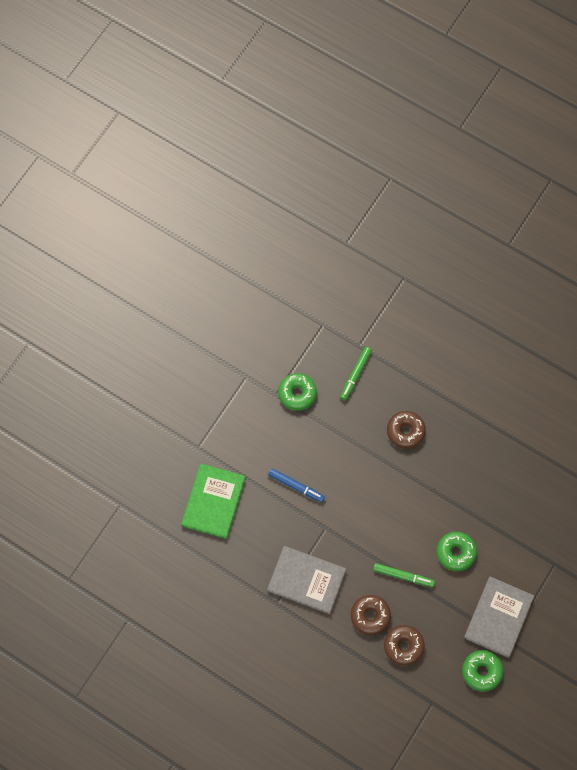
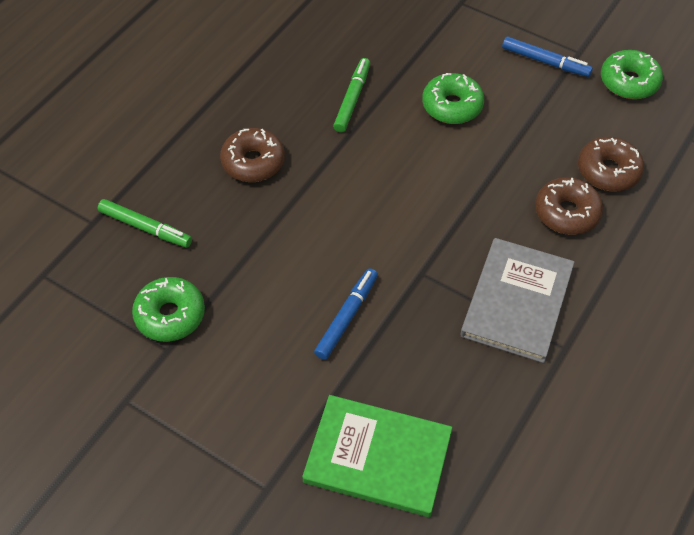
camera: 90 degrees left, 15 degrees down
(403, 576) = (495, 170): green marker -> green marker (352, 99)
(498, 617) = (545, 62): grey book -> blue marker

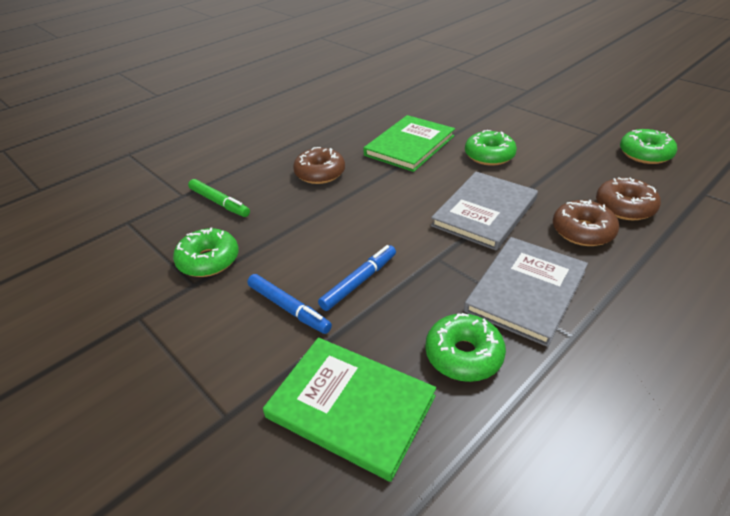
camera: 15 degrees right, 15 degrees down
(352, 99) = (410, 146): green marker -> green book
(460, 200) = (484, 212): none -> grey book
(468, 385) = (463, 355): none -> green donut
(545, 62) = (572, 137): blue marker -> blue marker (289, 308)

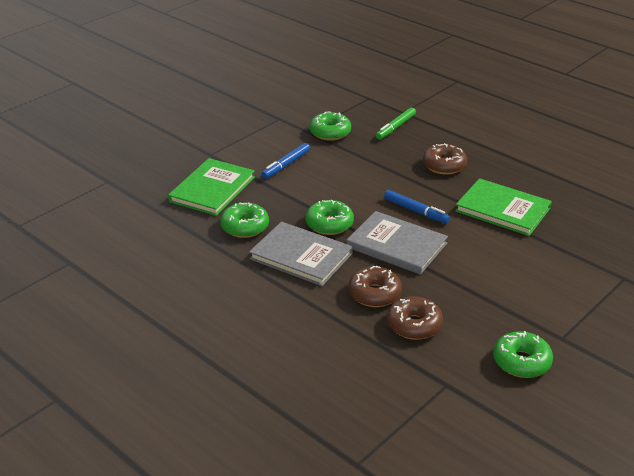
camera: 85 degrees right, 5 degrees down
(359, 282) = (310, 188): blue marker -> blue marker (416, 211)
(489, 156) = (494, 255): green donut -> green donut (329, 224)

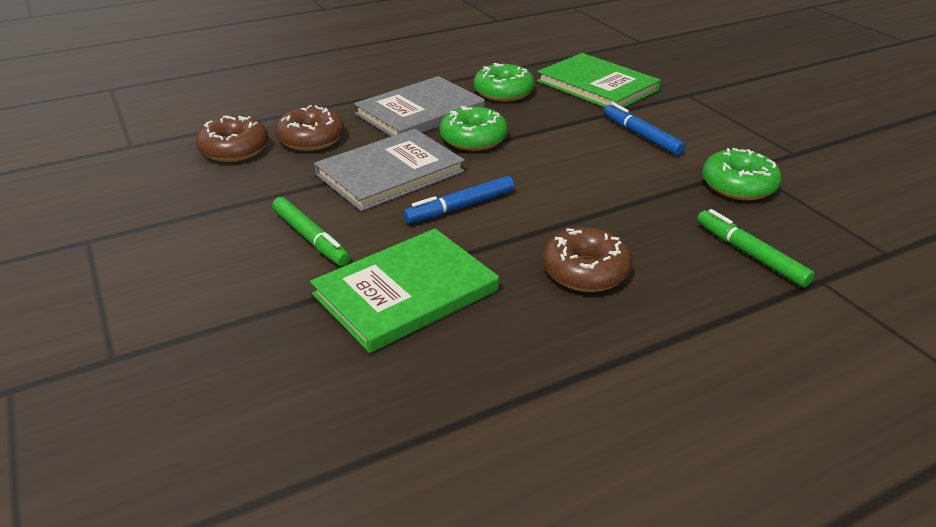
camera: 110 degrees right, 0 degrees up
(486, 252) = (311, 238): none -> green marker
(521, 362) = (95, 198): green donut -> none

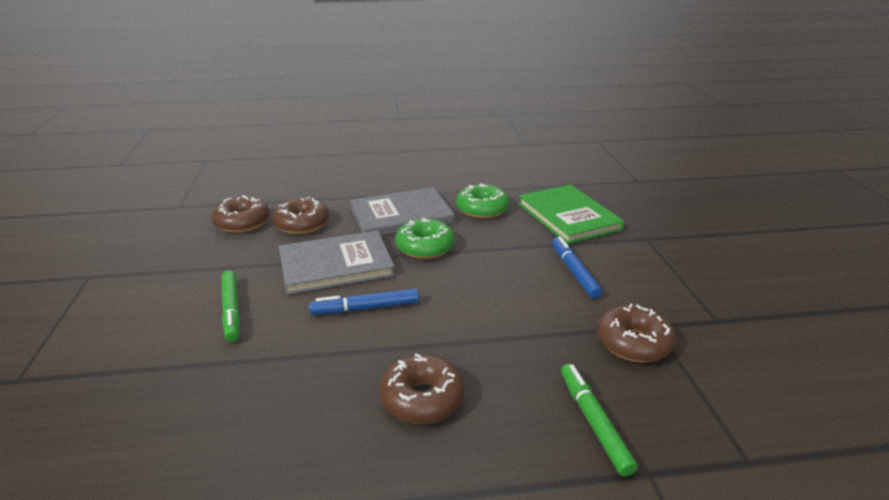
camera: 20 degrees right, 5 degrees down
(405, 292) = (260, 379): green book -> none
(738, 186) = (633, 343): green donut -> brown donut

